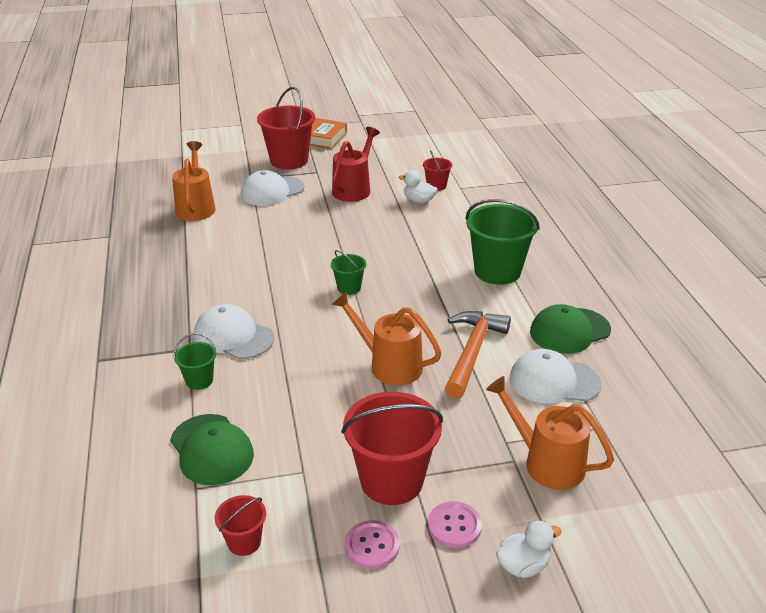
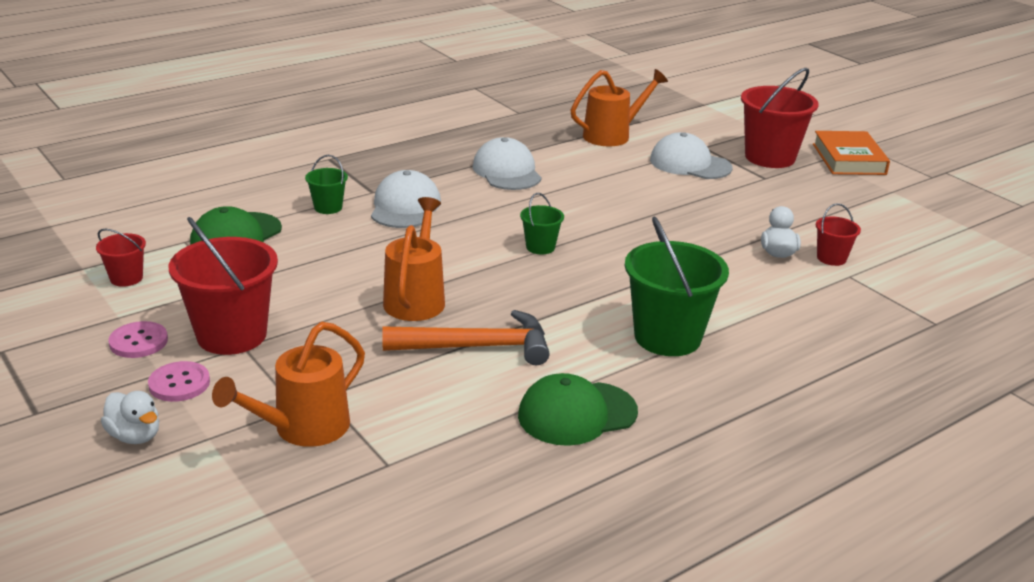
camera: 65 degrees right, 5 degrees down
(354, 189) = (754, 207): red watering can -> none
(546, 462) = (302, 429): orange watering can -> orange watering can turned 150 degrees counterclockwise
(554, 381) = (458, 415): white cap -> white cap (507, 171)
(569, 331) = (577, 414): green cap -> green cap turned 60 degrees counterclockwise

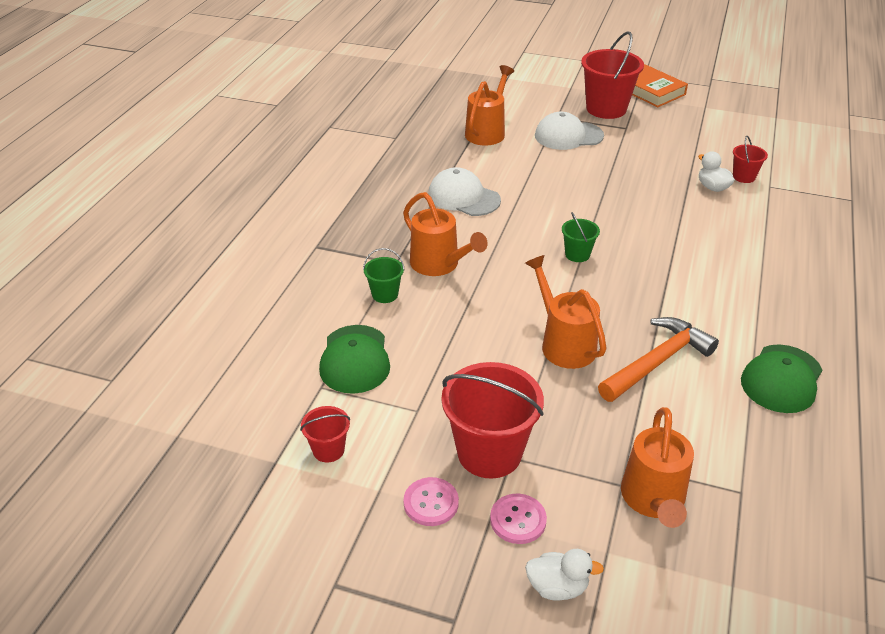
camera: 35 degrees left, 10 degrees up
(405, 207) = (440, 265): white cap -> orange watering can
(667, 337) = (746, 288): green bucket -> none

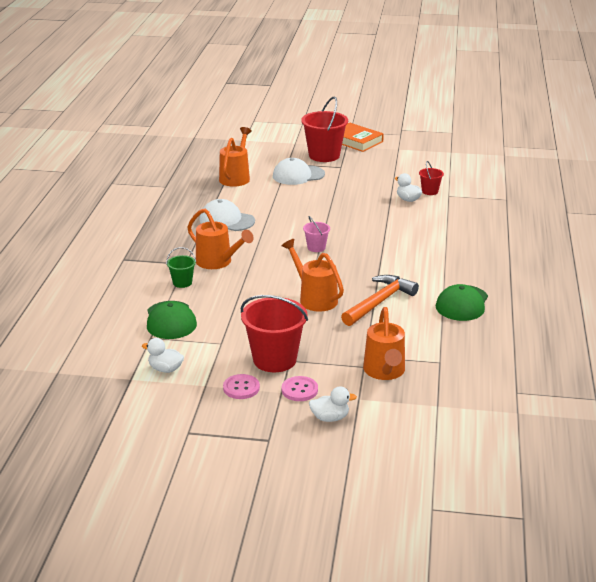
camera: 10 degrees left, 10 degrees down
(328, 450) = (165, 369): red bucket -> white duck
(577, 254) = (316, 247): green bucket -> pink bucket

